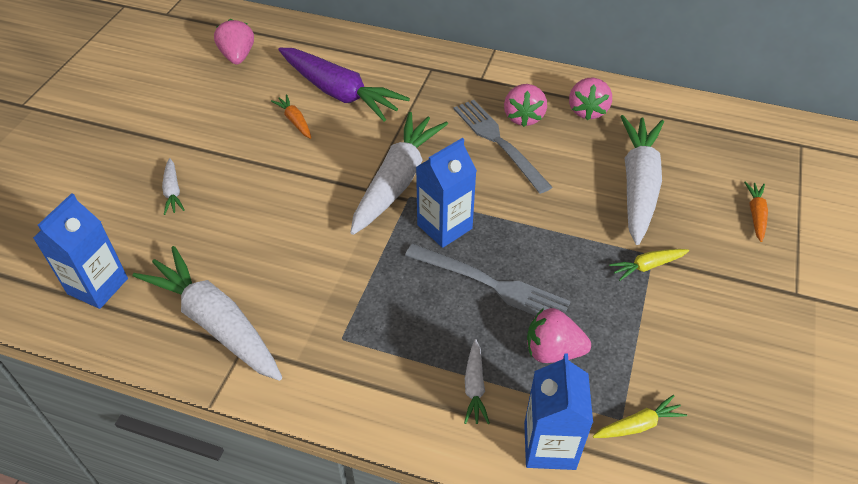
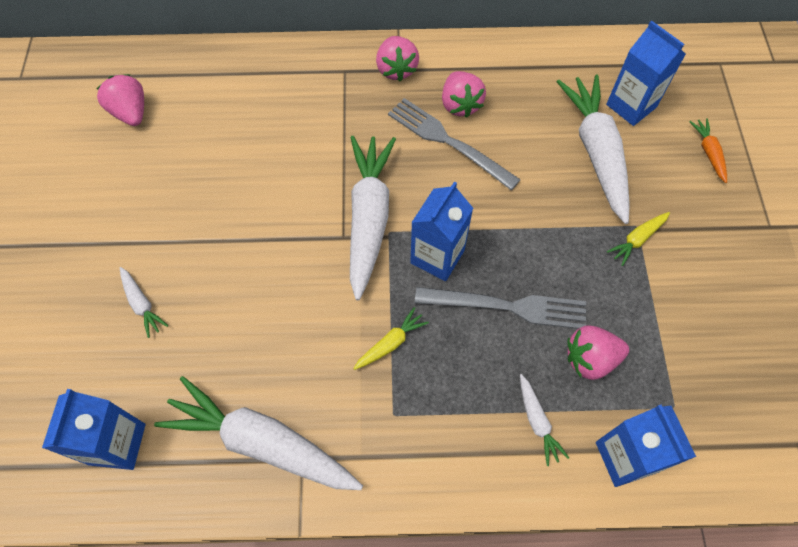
camera: 20 degrees left, 15 degrees up
(295, 121) = (232, 177): orange carrot -> none
(339, 93) = (263, 128): purple carrot -> none
(587, 111) = (517, 79): pink strawberry -> pink strawberry (396, 69)
(638, 425) = (690, 408): yellow carrot -> yellow carrot (390, 343)
(691, 157) = (631, 106): none -> blue carton

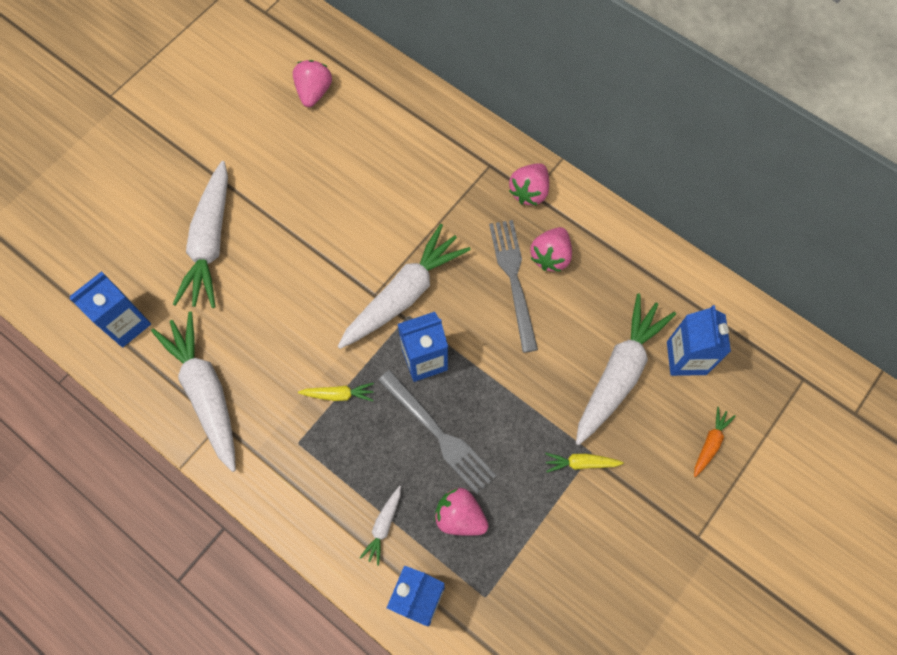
camera: 40 degrees right, 5 degrees up
(142, 304) = (210, 242): white carrot -> white carrot, size x2.27

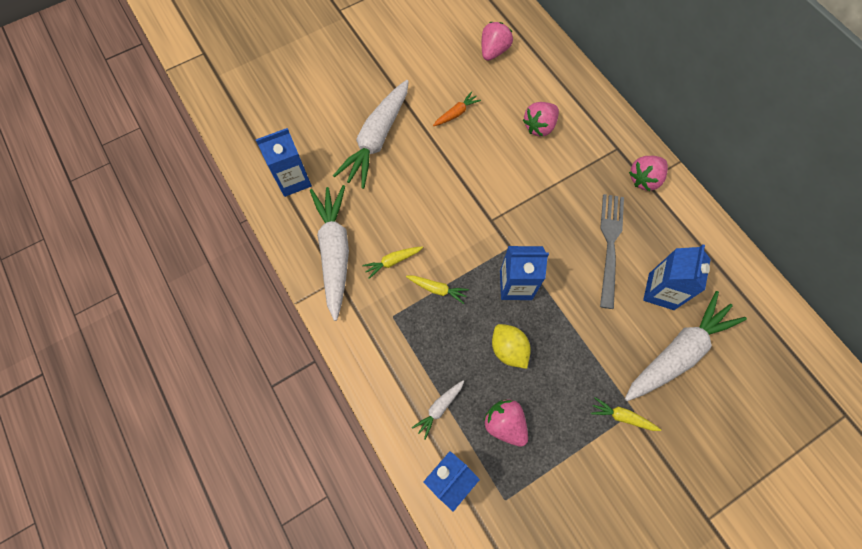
camera: 20 degrees right, 0 degrees up
(277, 380) = (392, 261): none -> yellow carrot
(403, 294) = (515, 228): white carrot -> none
(439, 434) = (508, 349): grey fork -> yellow lemon
(550, 256) = (647, 236): pink strawberry -> pink strawberry (539, 126)
(686, 358) = (742, 360): blue carton -> blue carton (661, 291)
(710, 443) = (743, 441): orange carrot -> orange carrot (456, 113)

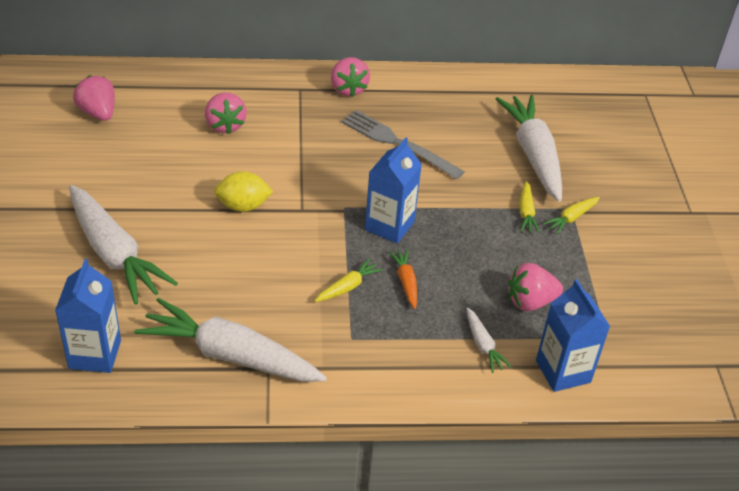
camera: 65 degrees left, 25 degrees down
(392, 261) = (285, 309): yellow carrot -> yellow carrot (526, 212)
(456, 113) = (147, 176): orange carrot -> orange carrot (405, 282)
(508, 349) = (455, 263): yellow lemon -> yellow lemon (243, 206)
(661, 291) = (468, 135): blue carton -> none

